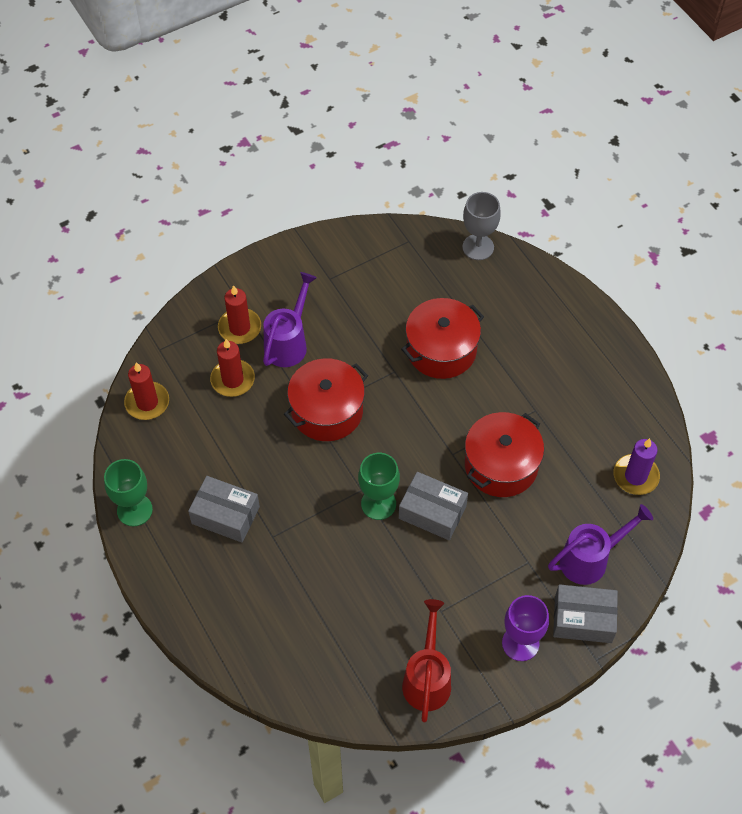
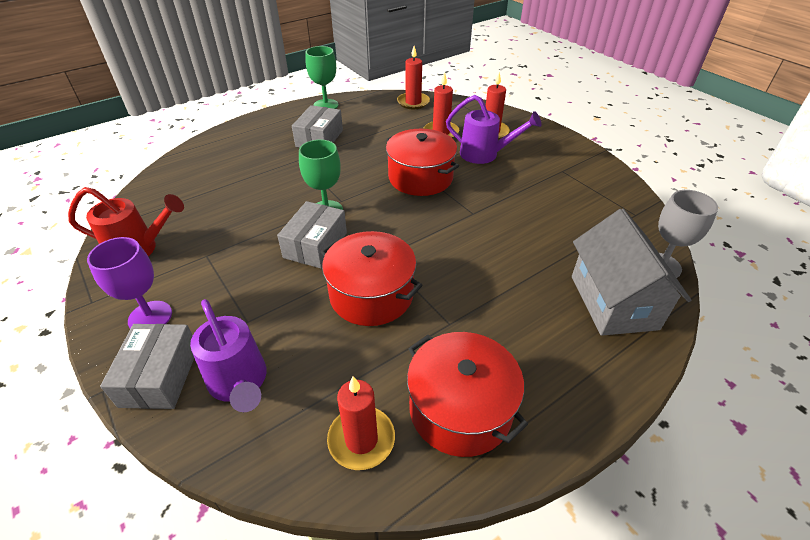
camera: 85 degrees right, 15 degrees down
(441, 350) = (509, 243): red pot -> red pot (460, 409)
(517, 293) = (613, 302): none -> grey house
(635, 476) = (361, 439): purple candle -> red candle

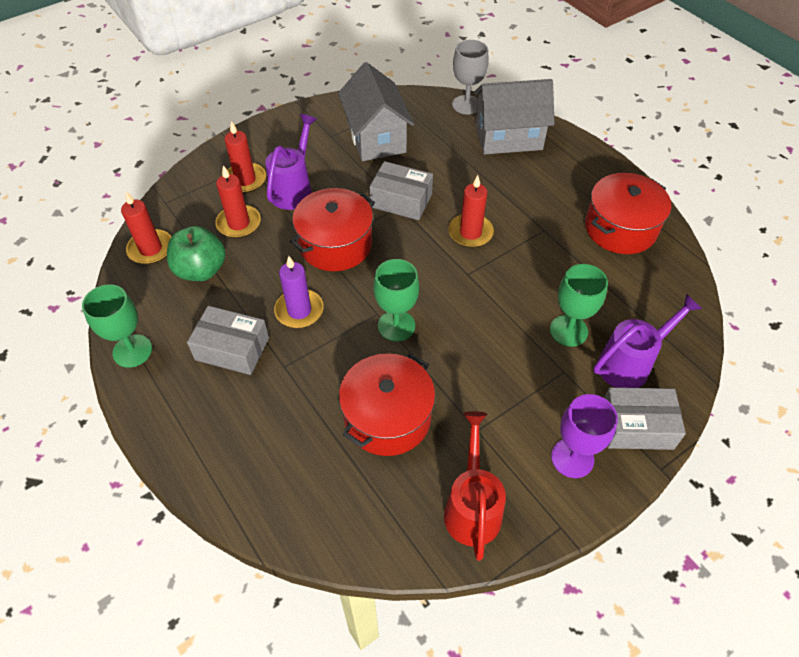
camera: 90 degrees left, 10 degrees up
(298, 330) = (568, 330): none -> green goblet
(315, 245) = (454, 330): grey box -> grey box (401, 200)
(350, 163) = (299, 310): none -> purple candle
(361, 439) = (657, 281): red candle -> red candle (470, 233)
(371, 294) = (519, 281): red pot -> red pot (387, 417)
(393, 121) = (201, 270): none -> green apple
(570, 197) = (376, 138): none -> grey house

